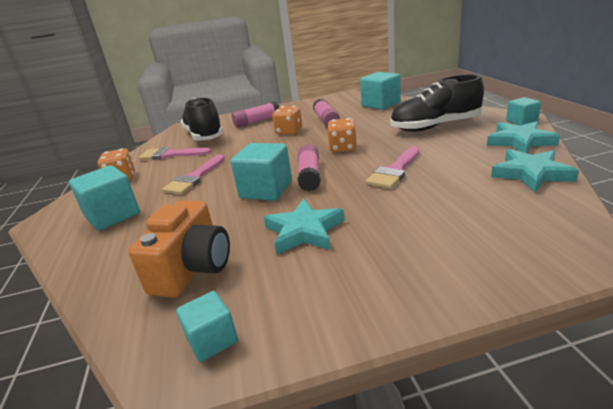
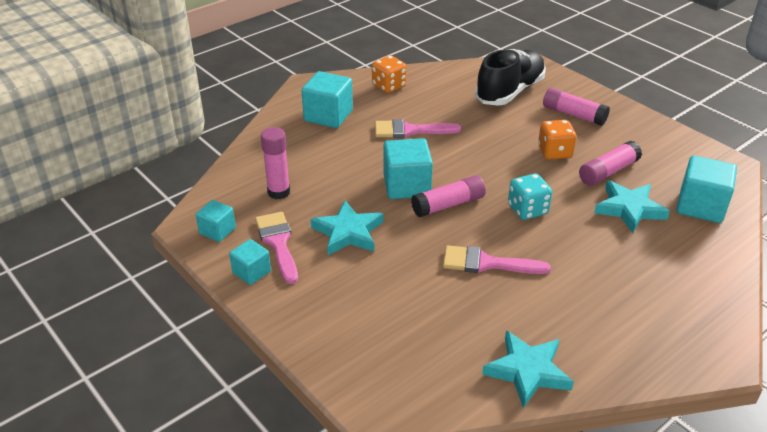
camera: 60 degrees right, 10 degrees up
(170, 155) = (450, 91): pink brush -> pink brush (278, 243)
(193, 269) = (279, 192): orange camera -> pink glue stick
(343, 148) = (527, 210): orange dice -> turquoise dice
(435, 127) = (637, 275): black shoe -> none
(519, 141) = (624, 359): turquoise star -> turquoise star (629, 209)
(521, 121) = (704, 359): turquoise cube -> turquoise cube (251, 272)

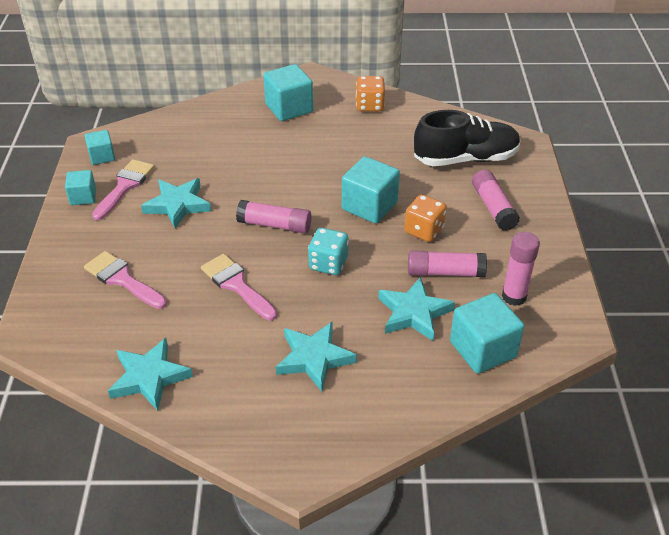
camera: 40 degrees right, 5 degrees up
(279, 192) = (175, 150): pink glue stick -> pink glue stick (514, 296)
(407, 186) = (266, 193): turquoise cube -> turquoise cube (369, 206)
(410, 130) = (332, 151): pink brush -> pink brush (122, 279)
(616, 278) = (314, 358): none -> turquoise star

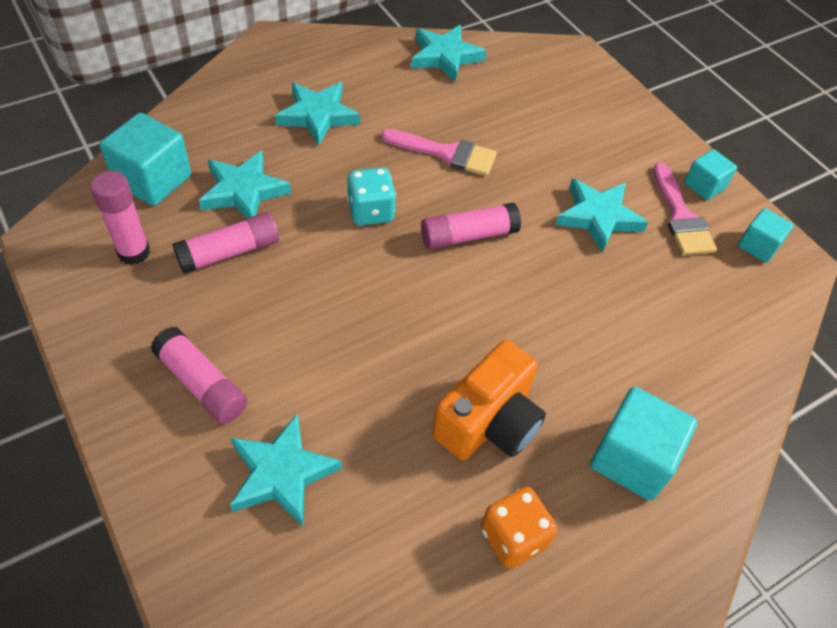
camera: 145 degrees right, 10 degrees up
(122, 279) = (557, 119): pink brush -> none
(346, 141) = (488, 422): none -> orange camera
(369, 206) = (375, 312): turquoise cube -> none
(424, 230) = (283, 302): orange dice -> none
(465, 159) = (282, 473): black shoe -> turquoise star

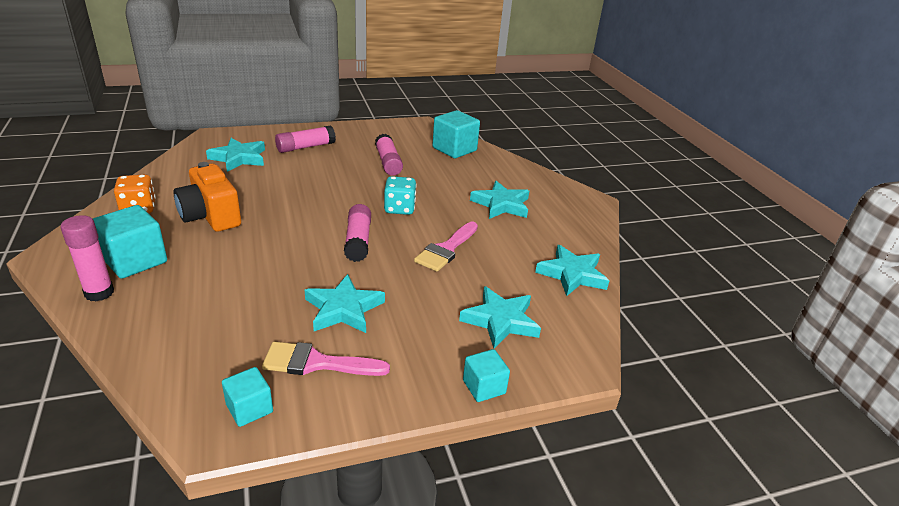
camera: 105 degrees right, 20 degrees down
(134, 252) = (401, 140): pink glue stick -> pink glue stick (99, 293)
(244, 191) = (435, 172): turquoise star -> turquoise star (500, 321)
(704, 186) = (348, 398): turquoise cube -> turquoise cube (484, 387)

